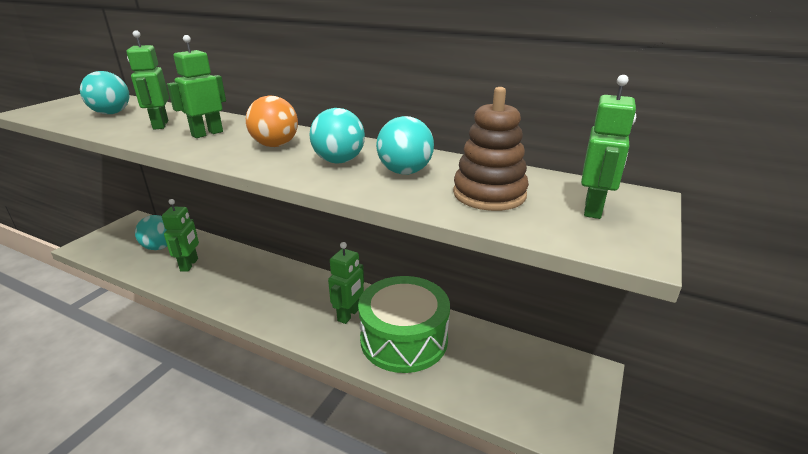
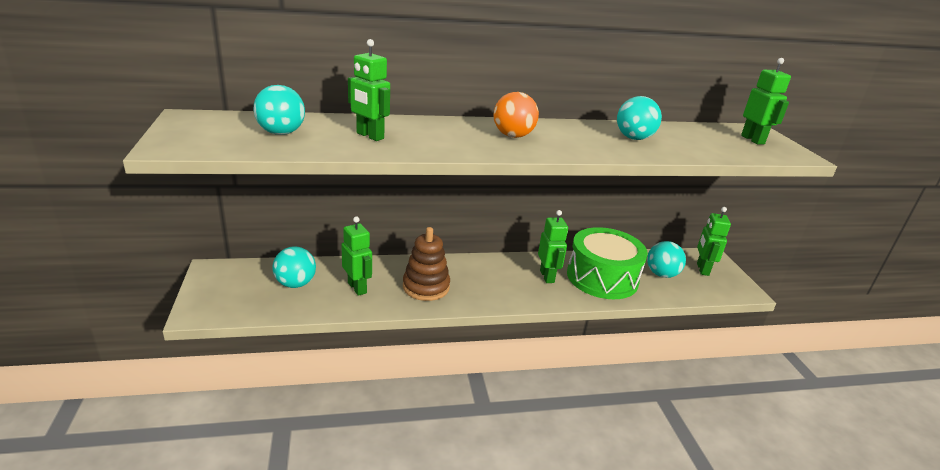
camera: 40 degrees left, 0 degrees up
(207, 133) = (435, 136): green robot -> green robot (702, 269)
(339, 161) = (582, 139): turquoise ball -> turquoise ball (661, 274)
(489, 194) = (700, 142): brown stacking toy -> brown stacking toy (426, 287)

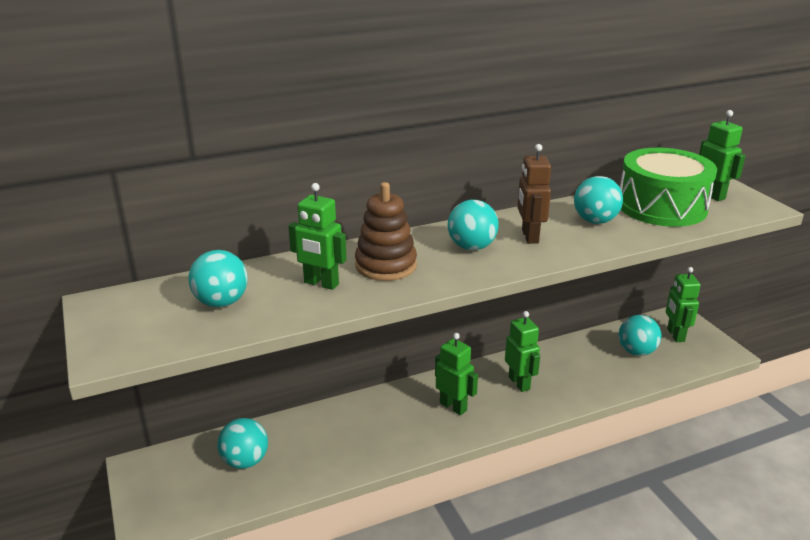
camera: 10 degrees left, 0 degrees up
(357, 288) = (318, 449): green robot -> green robot (453, 406)
(426, 287) = (394, 429): brown stacking toy -> brown stacking toy (386, 265)
(513, 136) = (471, 247): orange ball -> turquoise ball
(568, 138) = (529, 236): none -> brown robot
(602, 277) = (577, 370): green drum -> green drum (661, 206)

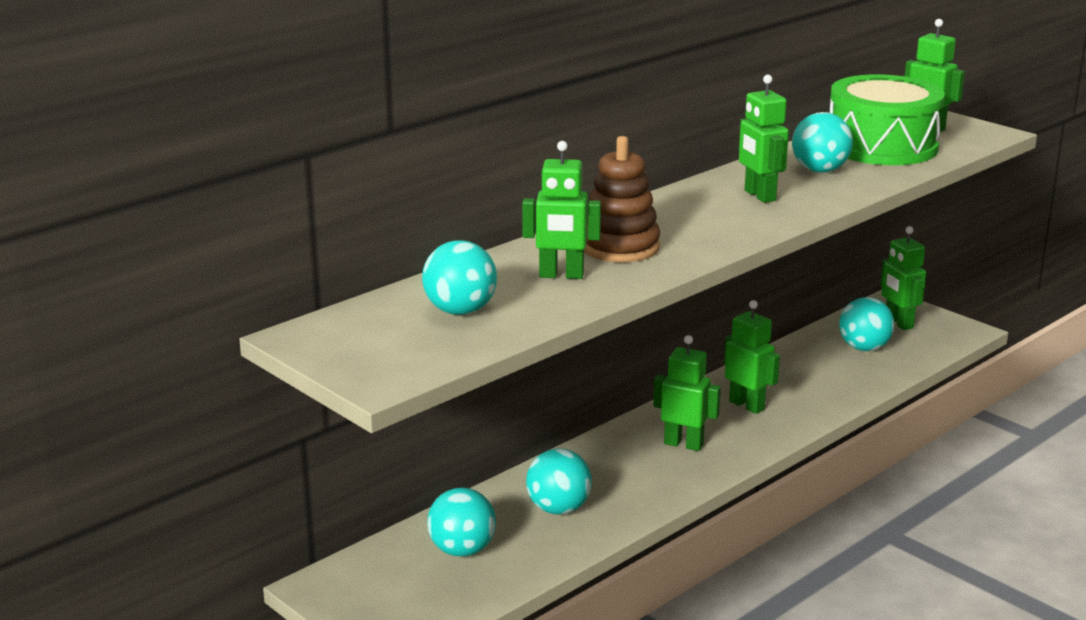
camera: 20 degrees left, 5 degrees down
(471, 247) = (702, 215): turquoise ball -> turquoise ball (558, 509)
(529, 236) = (759, 196): brown robot -> green robot

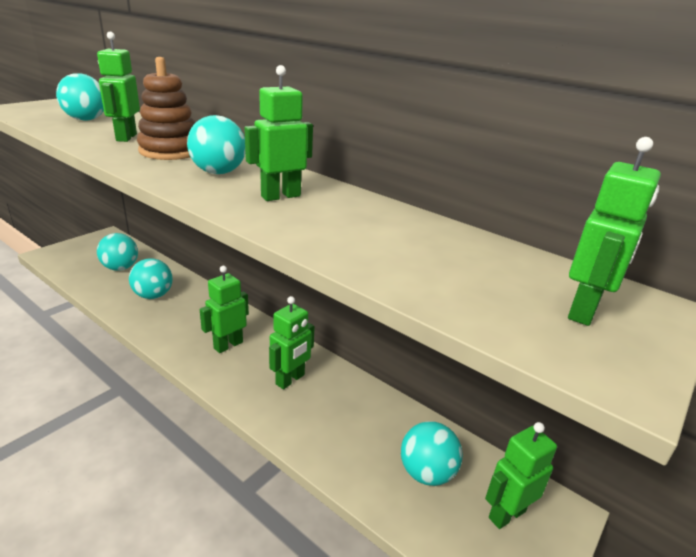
camera: 80 degrees right, 5 degrees up
(683, 444) = (228, 345): green robot -> green robot turned 150 degrees counterclockwise
(820, 170) = (362, 226): turquoise ball -> turquoise ball (218, 172)
(881, 146) = (470, 268): green drum -> none

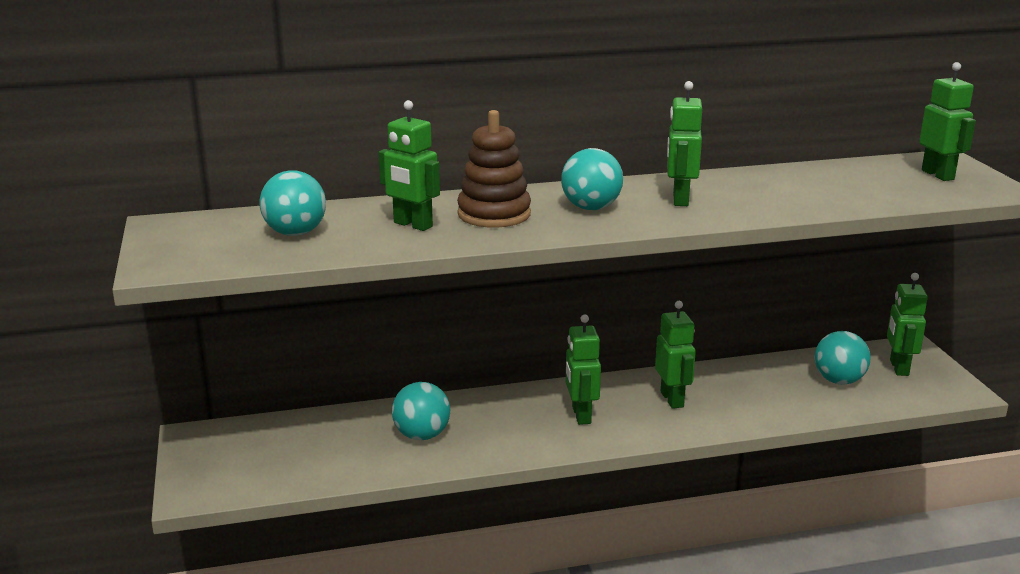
camera: 50 degrees left, 5 degrees down
(120, 268) = (316, 443): turquoise ball -> none

